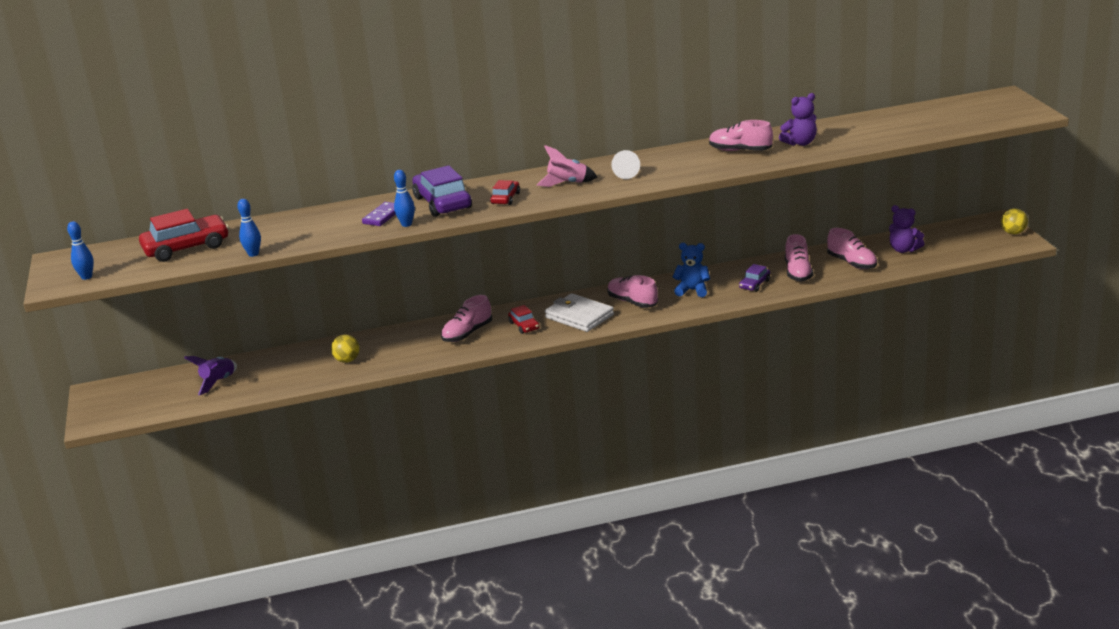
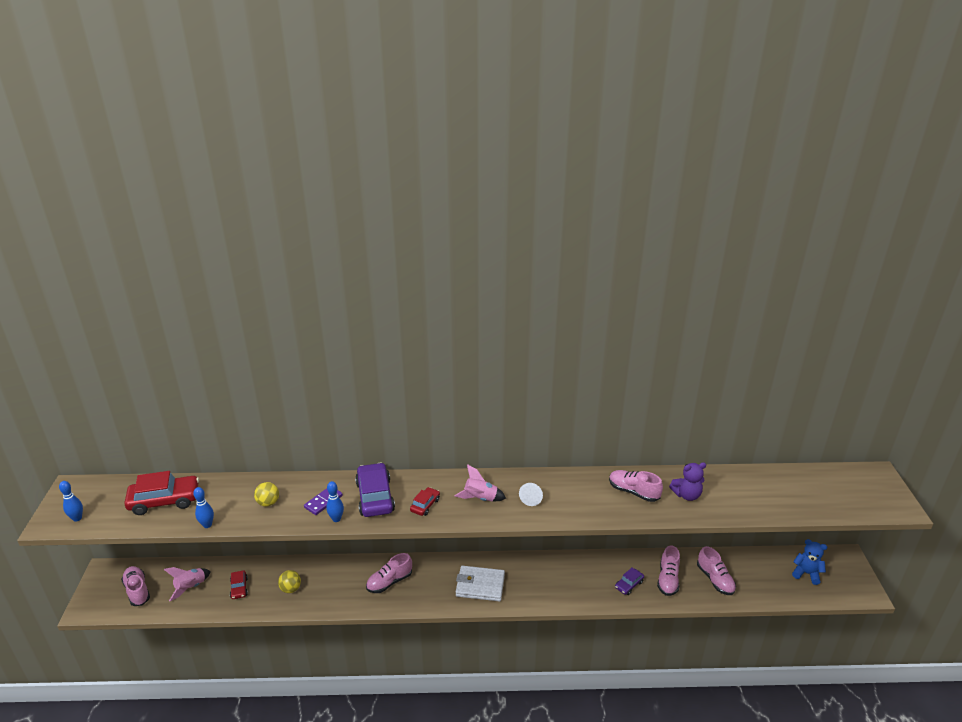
camera: 10 degrees right, 5 degrees up
(218, 382) = (190, 587): purple rocket -> pink rocket
(524, 326) = (435, 585): red car -> red car (239, 588)
(579, 316) = (480, 585): white wallet -> white wallet turned 45 degrees counterclockwise
(632, 302) = (526, 579): pink shoe -> pink shoe (137, 591)
(692, 290) = (577, 578): blue teddy bear -> blue teddy bear (806, 573)
(903, 250) = (762, 574): purple teddy bear -> none
(1013, 233) = (860, 577): yellow ball -> yellow ball (268, 503)

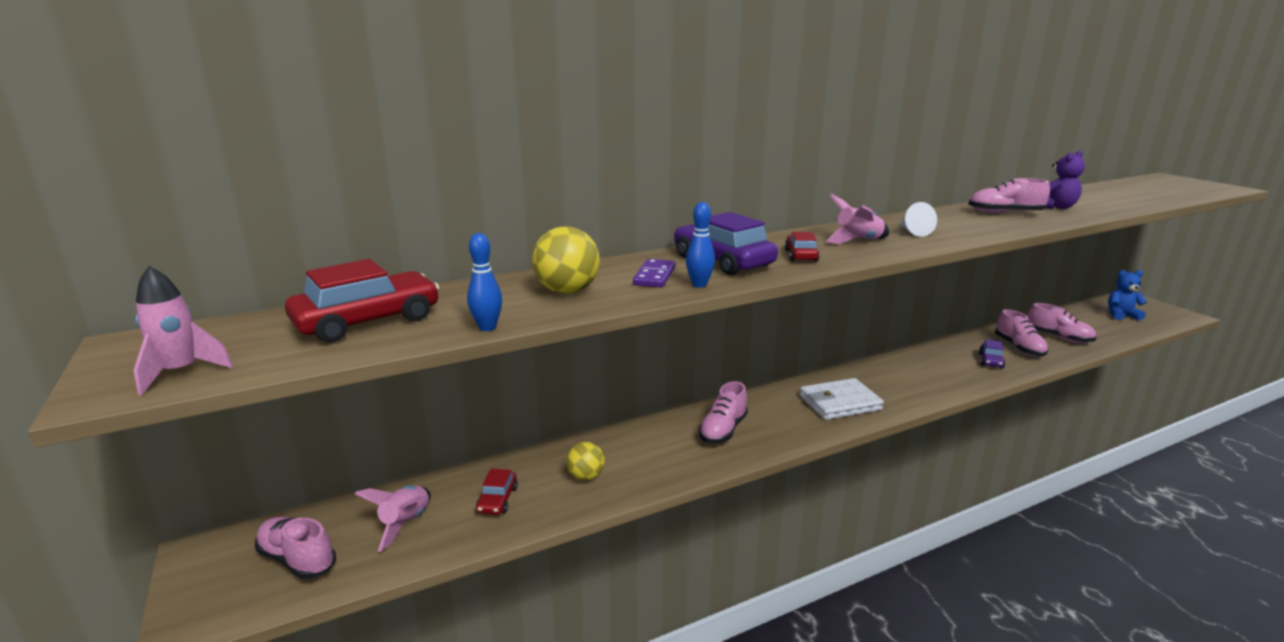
camera: 25 degrees left, 10 degrees down
(77, 518) = (181, 372): blue bowling pin -> pink rocket
(239, 588) = (497, 500): red car -> red car turned 45 degrees clockwise
(268, 503) = (567, 291): yellow ball -> yellow ball, size x1.53

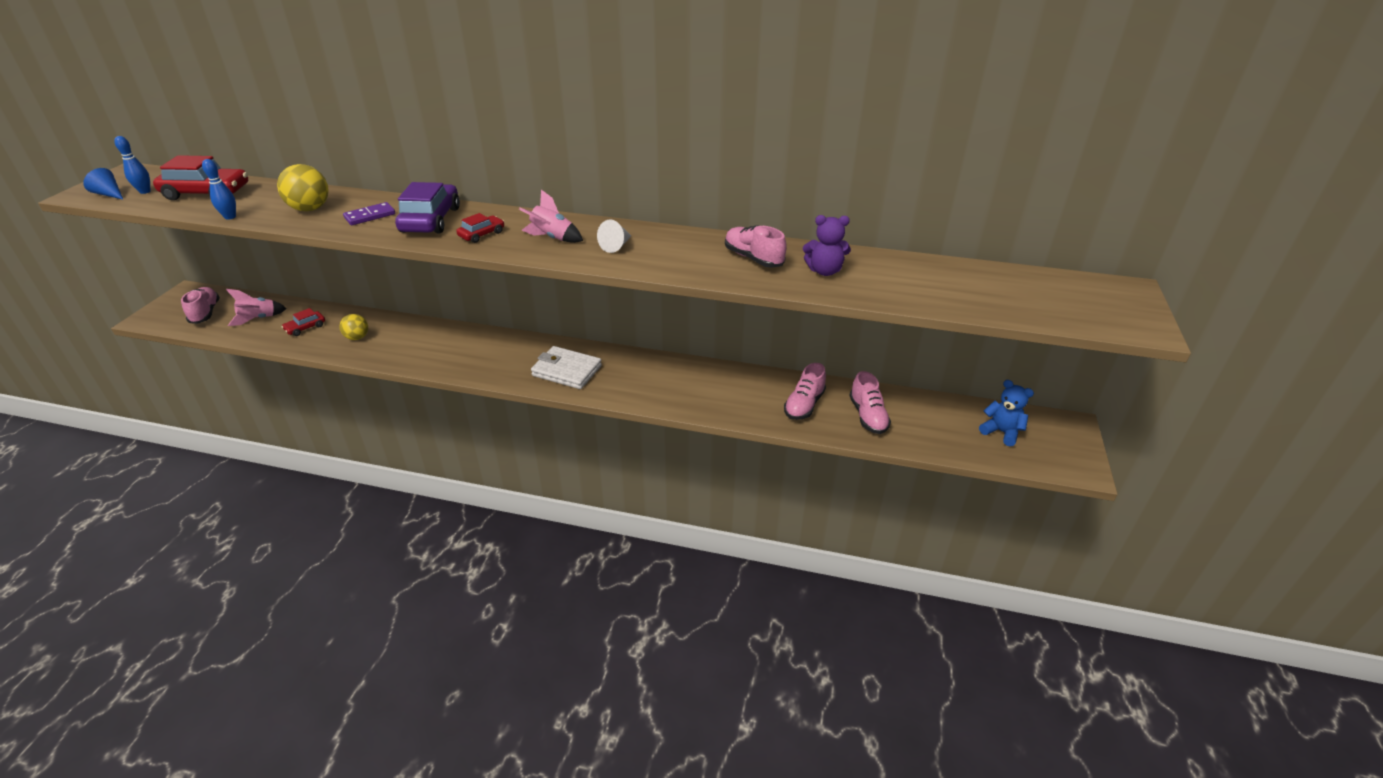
camera: 40 degrees right, 15 degrees up
(181, 372) = (109, 194): pink rocket -> blue cone
(699, 285) = (371, 231): blue bowling pin -> blue bowling pin (145, 191)
(723, 430) = (466, 350): pink shoe -> none
(990, 361) = (750, 401): purple car -> none

